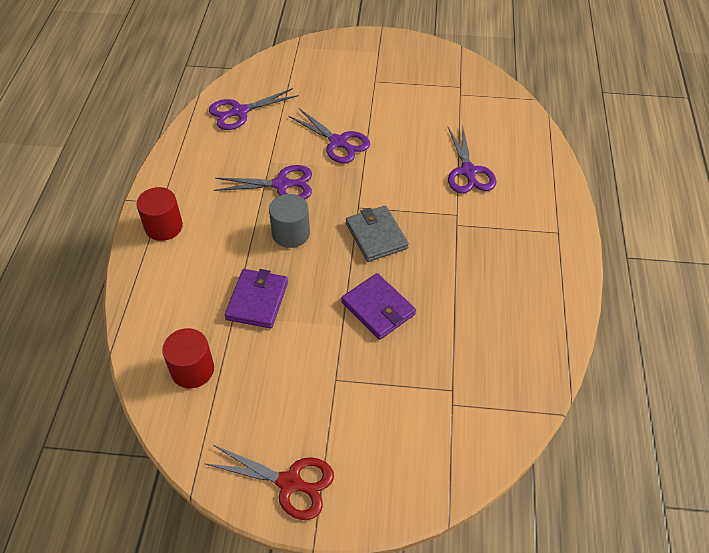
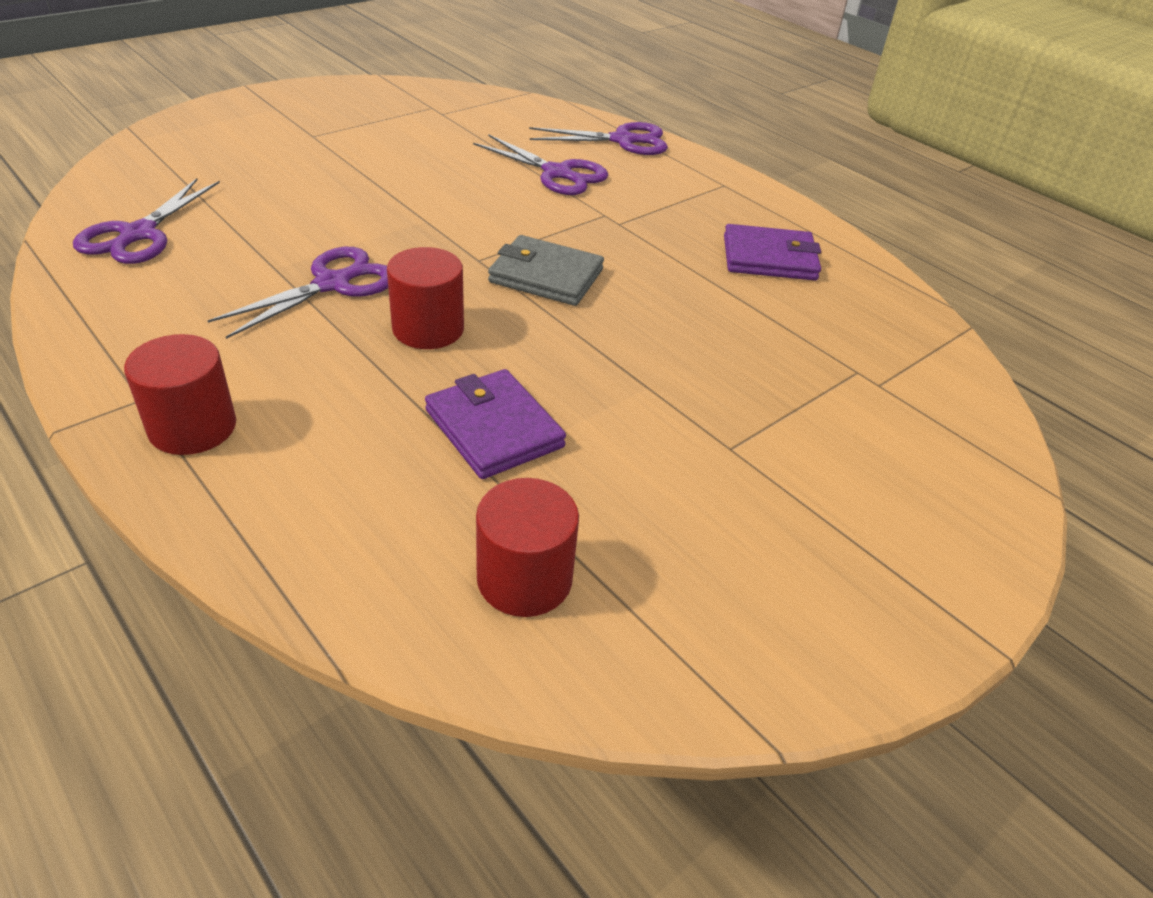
camera: 50 degrees left, 10 degrees down
(289, 483) = (866, 606): red scissors -> none
(291, 233) = (428, 329): grey cylinder -> red cylinder
(338, 142) = (351, 209): purple scissors -> purple scissors (622, 140)
(378, 308) = (661, 344): purple wallet -> purple wallet (769, 258)

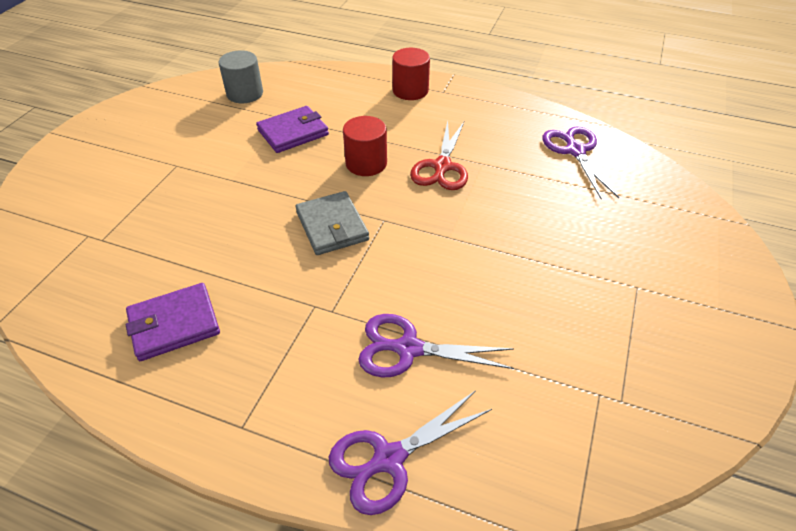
camera: 155 degrees right, 5 degrees up
(332, 284) = (442, 166): purple scissors -> red scissors
(494, 428) = (293, 132): purple wallet -> purple wallet turned 60 degrees counterclockwise
(524, 579) = (245, 93): red cylinder -> grey cylinder
(546, 276) = (332, 226): grey wallet -> grey wallet turned 75 degrees clockwise

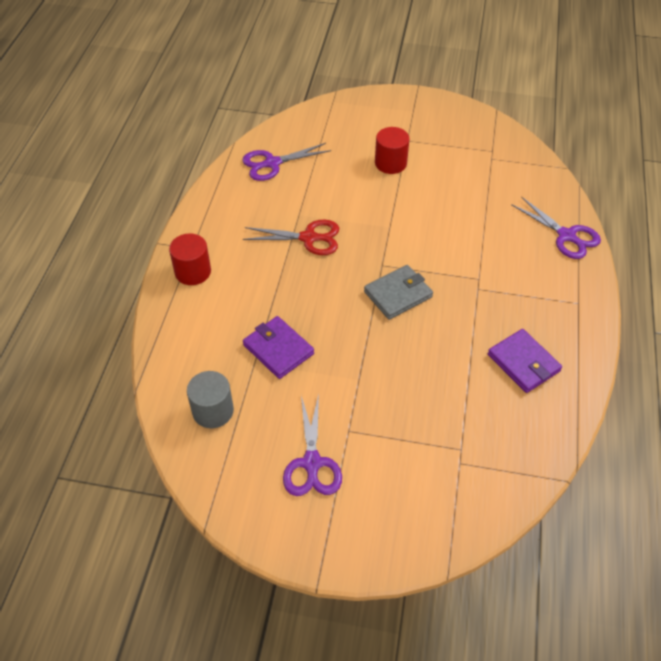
camera: 100 degrees left, 5 degrees up
(366, 163) = (315, 286): red cylinder -> red cylinder (390, 163)
(408, 349) = (493, 236): purple scissors -> purple scissors (312, 463)

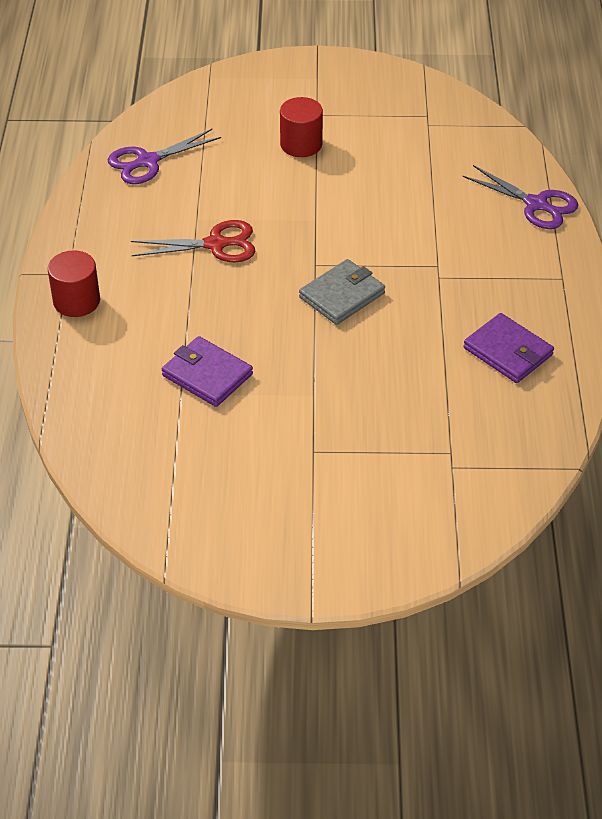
camera: 10 degrees left, 5 degrees down
(213, 411) = (142, 452): grey cylinder -> none
(312, 463) = (277, 491): purple scissors -> none

